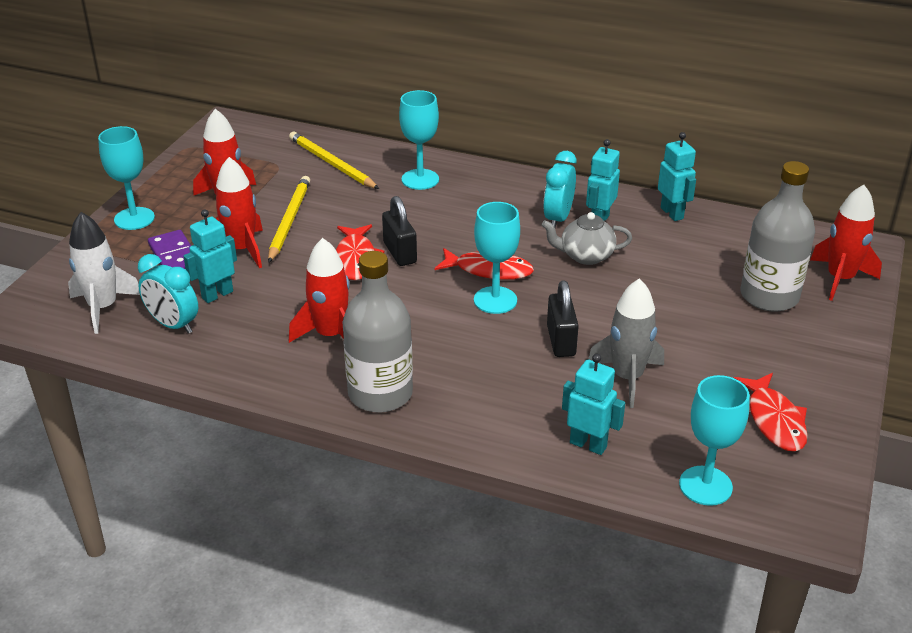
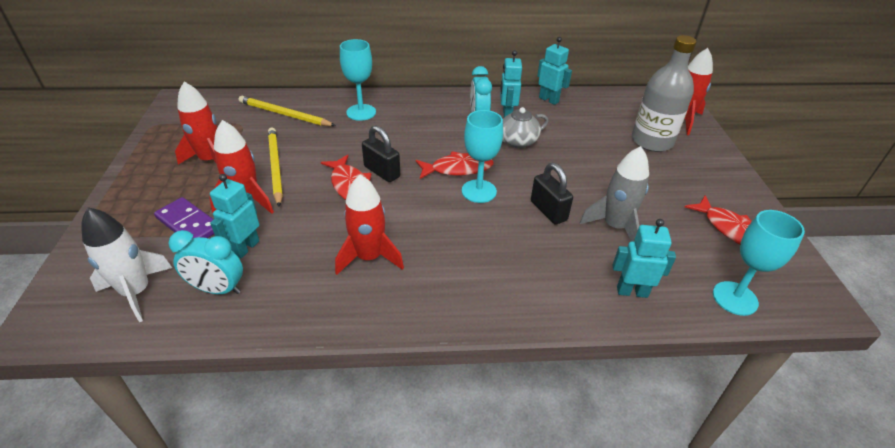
camera: 25 degrees left, 5 degrees up
(134, 219) = (130, 197): turquoise goblet -> none
(380, 394) = (444, 299): grey bottle -> none

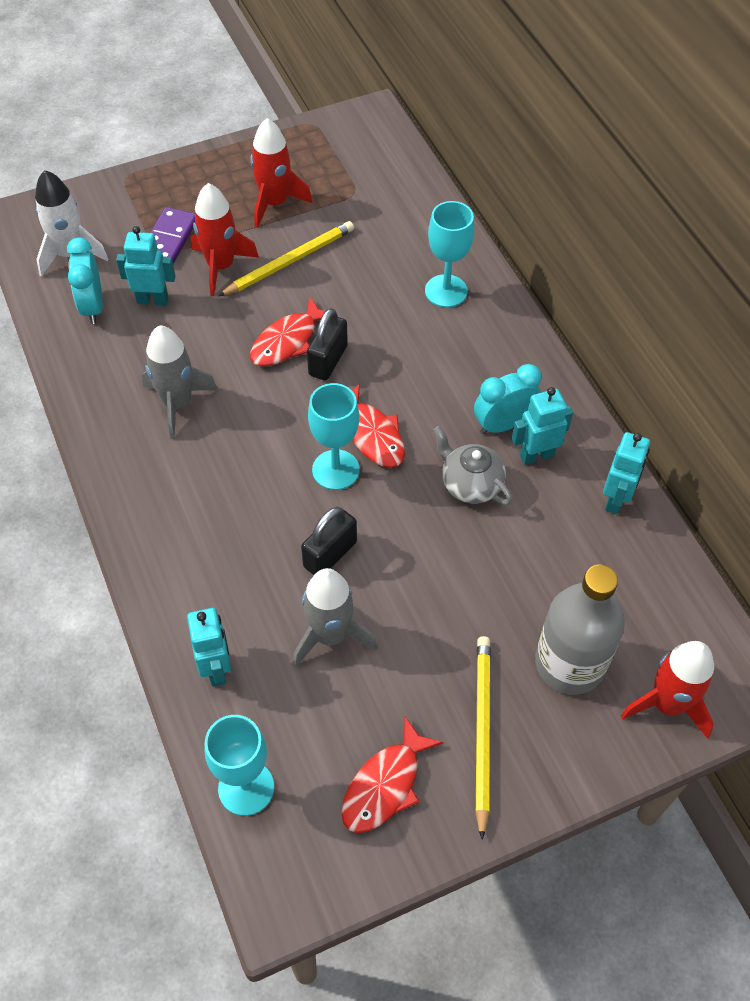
camera: 70 degrees right, 15 degrees up
(285, 114) = (397, 221): yellow pencil -> yellow pencil (481, 732)
(369, 257) = (178, 404): red rocket -> grey rocket

